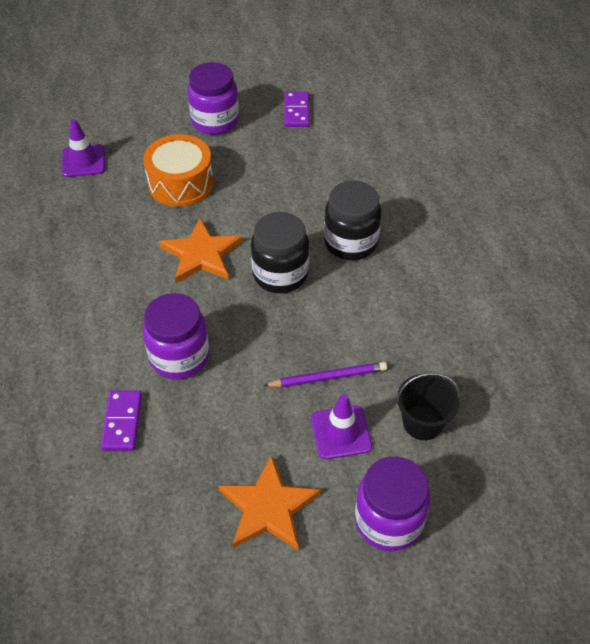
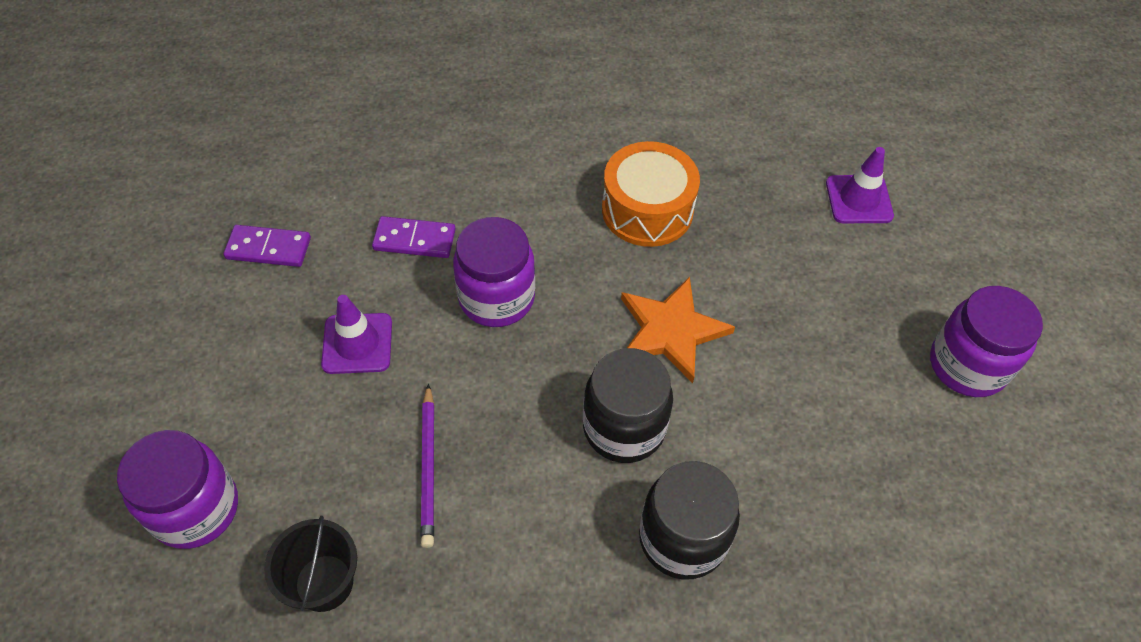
camera: 95 degrees right, 5 degrees up
(181, 183) = (816, 312): orange drum -> orange drum (647, 210)
(268, 507) = (259, 377): orange star -> none
(296, 111) = (1011, 495): purple domino -> purple domino (268, 248)
(341, 432) = (338, 471): purple traffic cone -> purple traffic cone (357, 343)

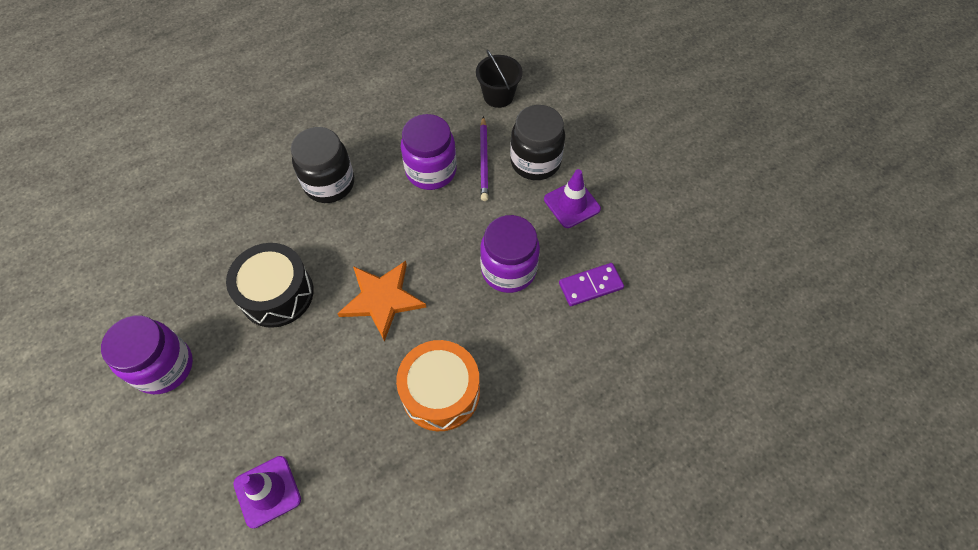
camera: 155 degrees right, 5 degrees up
(195, 509) = (583, 97): purple jar -> purple jar (431, 171)
(268, 248) = (676, 236): purple domino -> none
(428, 467) = (484, 160): purple pencil -> purple pencil turned 150 degrees counterclockwise
(624, 427) = (386, 225): black jar -> black jar (535, 162)
(806, 396) = (277, 294): none -> black drum

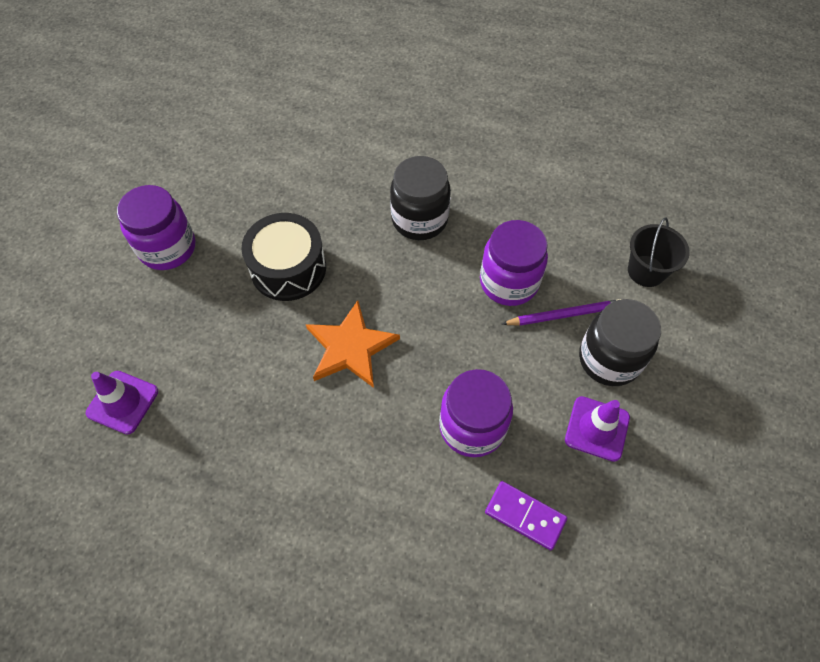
camera: 50 degrees right, 0 degrees up
(440, 392) = (305, 465): orange drum -> none
(484, 160) = (564, 315): purple pencil -> purple pencil turned 150 degrees counterclockwise

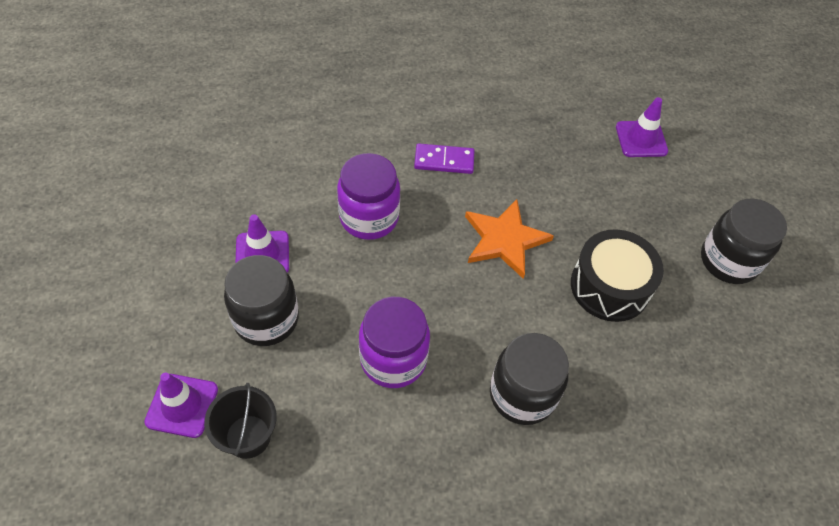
camera: 150 degrees right, 5 degrees down
(167, 248) = (728, 261): purple jar -> black jar
(525, 516) = (302, 174): purple domino -> purple domino (444, 161)
(564, 315) = (324, 347): purple pencil -> none
(697, 313) = (182, 405): none -> purple traffic cone

